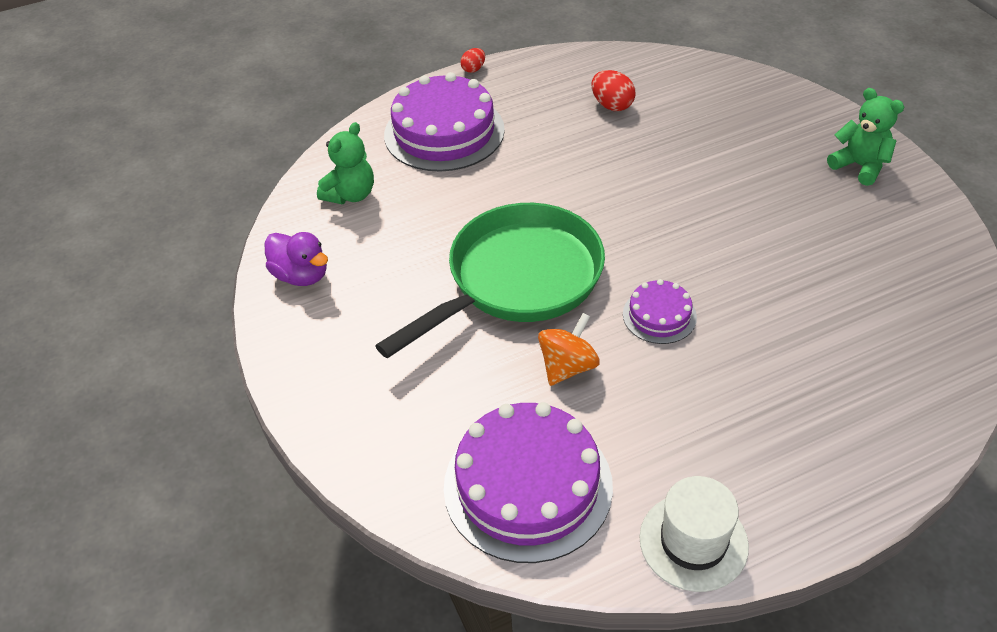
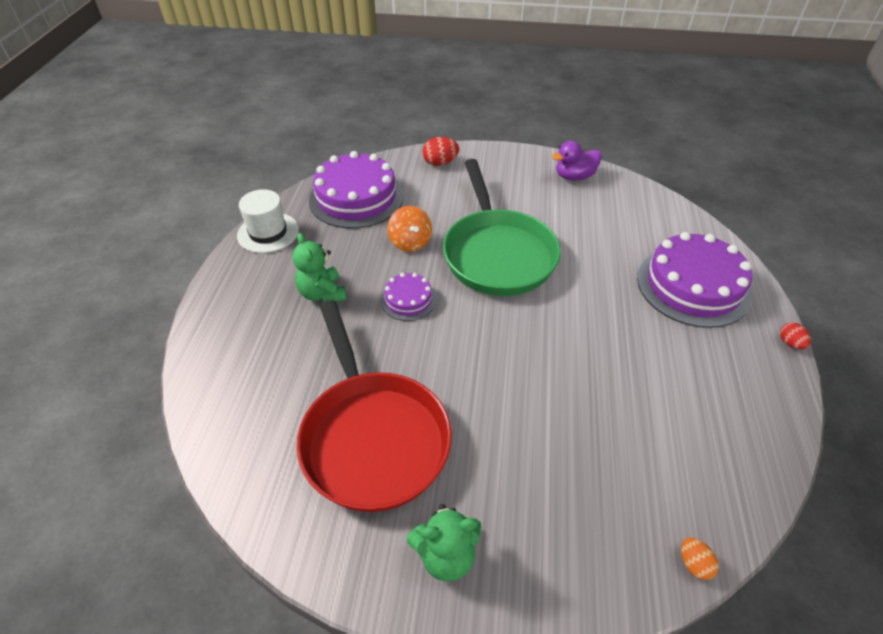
camera: 120 degrees right, 0 degrees up
(351, 195) = (641, 216): green teddy bear -> green teddy bear (322, 293)
(612, 105) = (674, 411): red egg -> red egg (440, 163)
(727, 69) = (694, 564): none -> orange egg
(830, 251) = (372, 437): none -> red pan

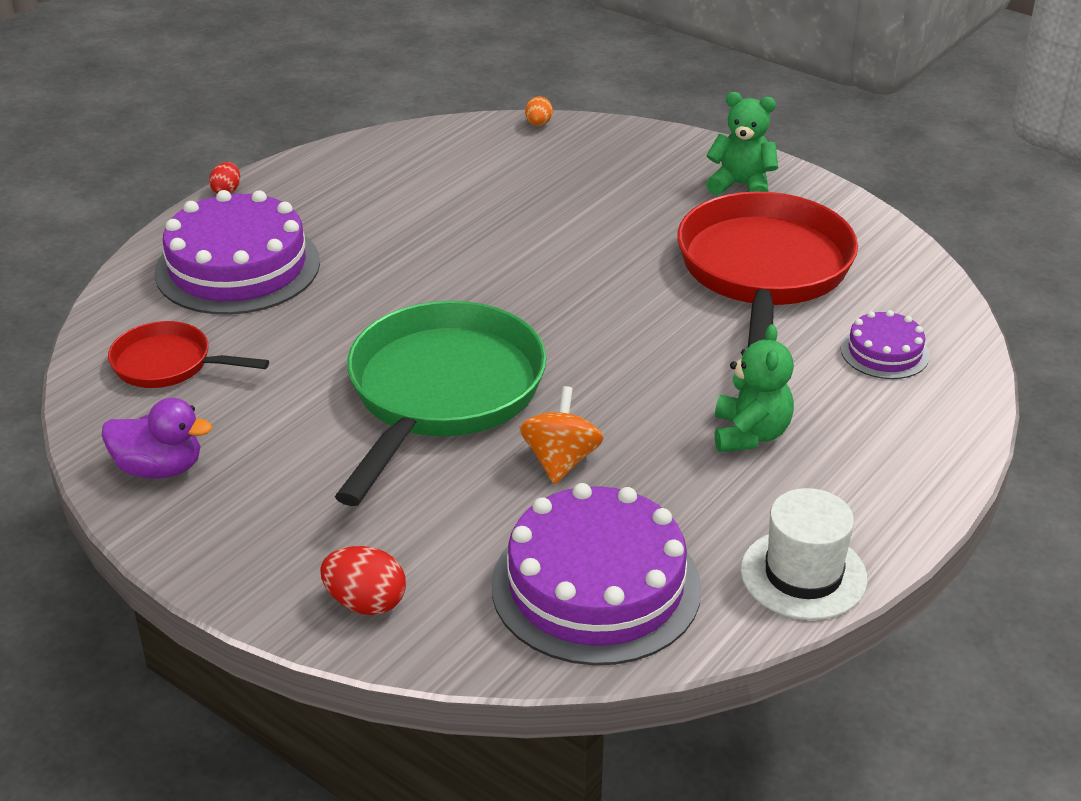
camera: 150 degrees left, 10 degrees down
(408, 300) = (627, 382): purple cake -> purple cake (884, 352)
(638, 218) = (168, 364): none -> red pan

